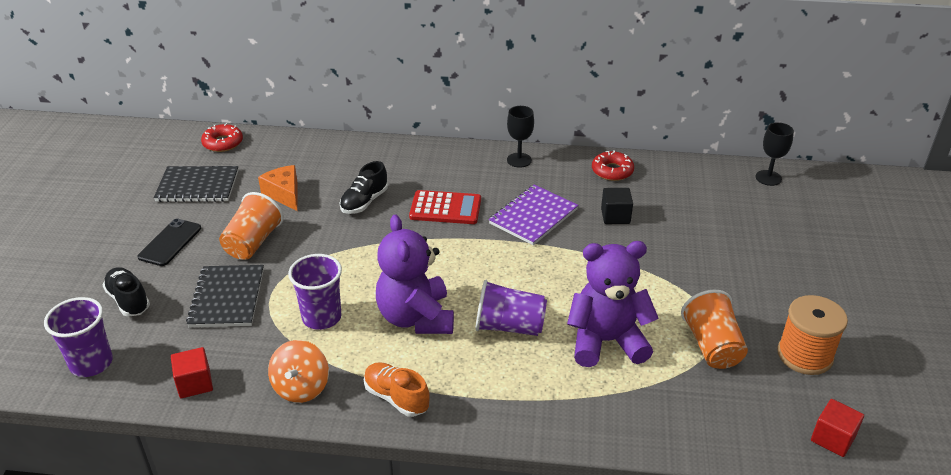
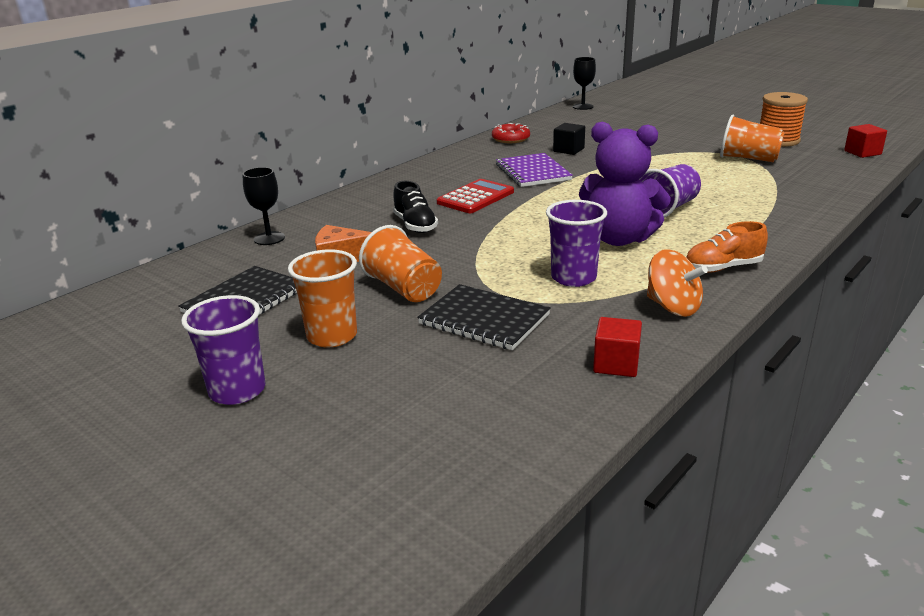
camera: 55 degrees left, 10 degrees down
(91, 363) = (512, 430): purple cup -> purple cup (237, 390)
(128, 300) = (412, 382): black shoe -> none
(170, 242) = (332, 336): black phone -> orange cup
(223, 143) = (184, 271): red donut -> none
(519, 160) = (448, 161): black goblet -> black goblet (269, 238)
(606, 341) = (716, 184): purple teddy bear -> none

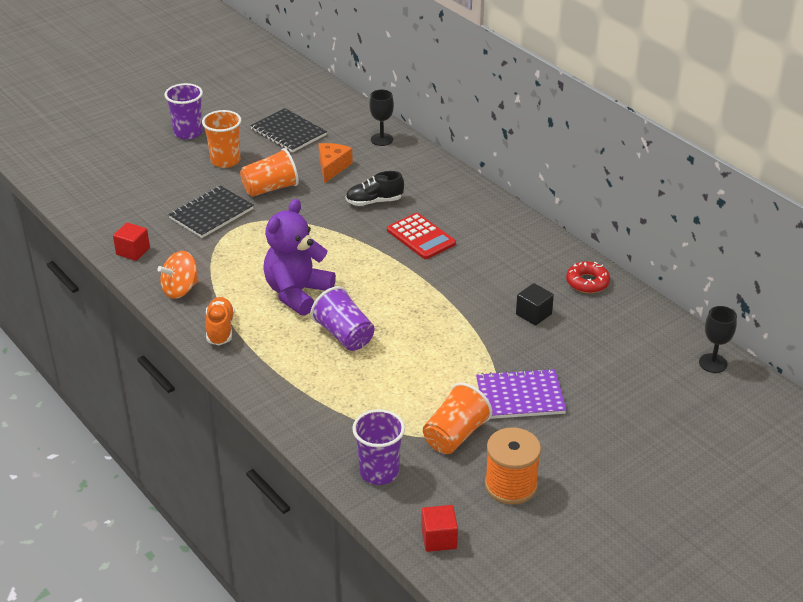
camera: 100 degrees right, 10 degrees up
(533, 172) = (473, 278): purple notebook -> purple notebook (520, 396)
(573, 278) = (245, 258): purple cup -> purple cup (379, 472)

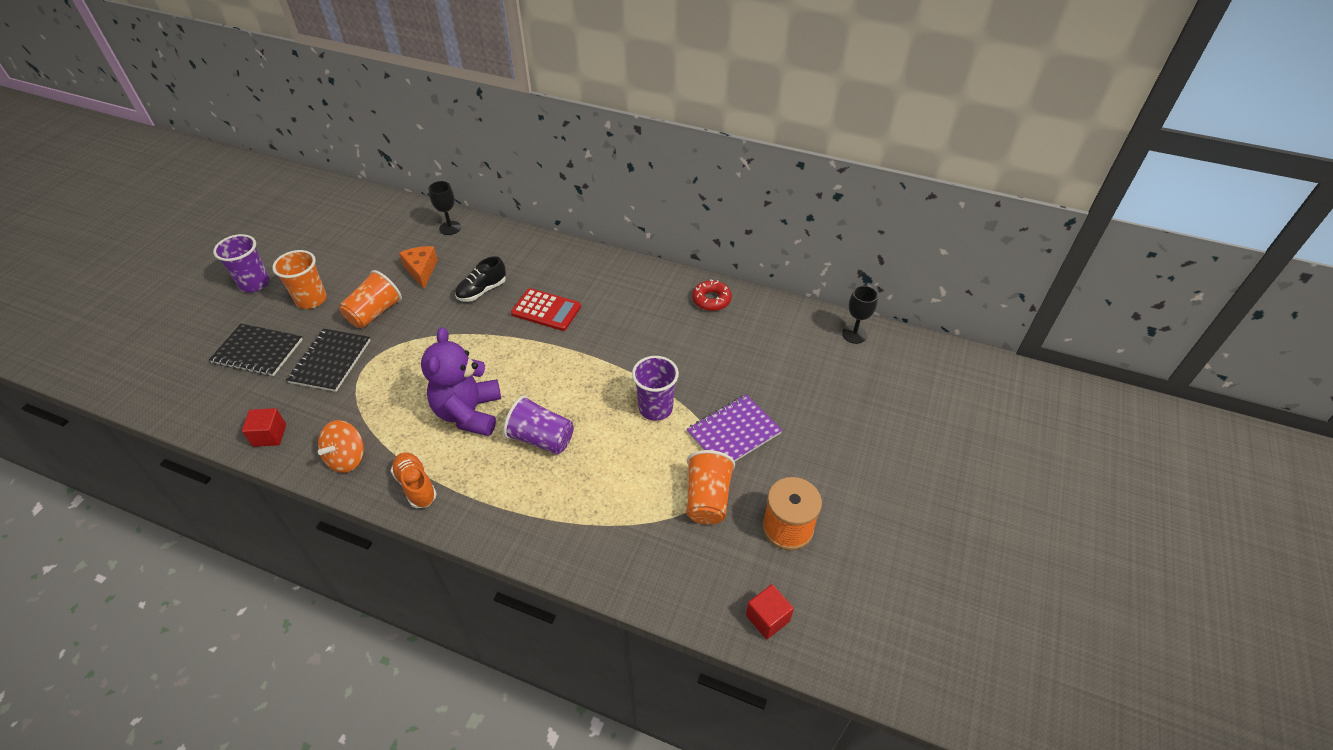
camera: 30 degrees left, 10 degrees up
(288, 132) = (357, 249): black notebook -> black notebook (258, 351)
(379, 472) = (668, 573): purple cup -> purple cup (655, 408)
(533, 314) = (690, 347): black cube -> none

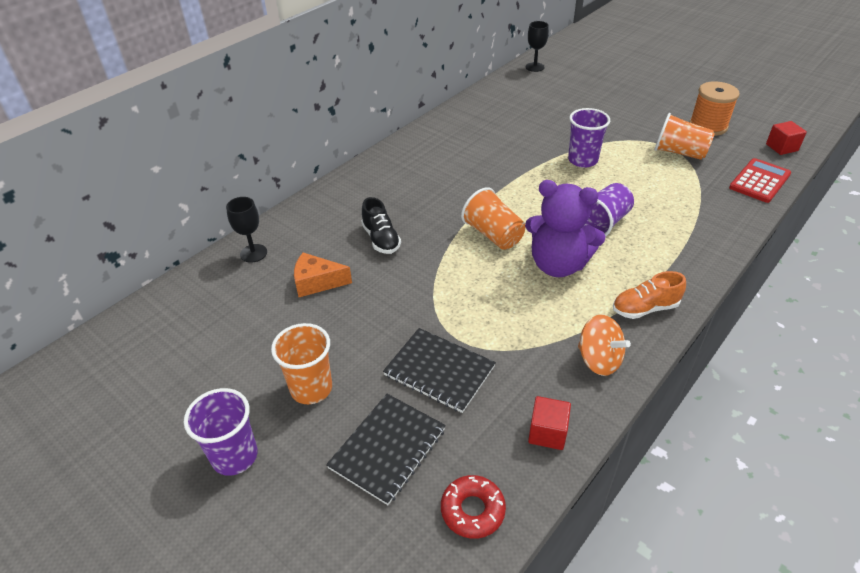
camera: 70 degrees left, 5 degrees down
(374, 313) = (371, 327): orange cup -> orange cup (493, 235)
(546, 310) = (434, 201): red calculator -> red calculator (759, 181)
(711, 300) = (467, 114): red donut -> red donut (472, 510)
(734, 433) = (617, 131): purple notebook -> none

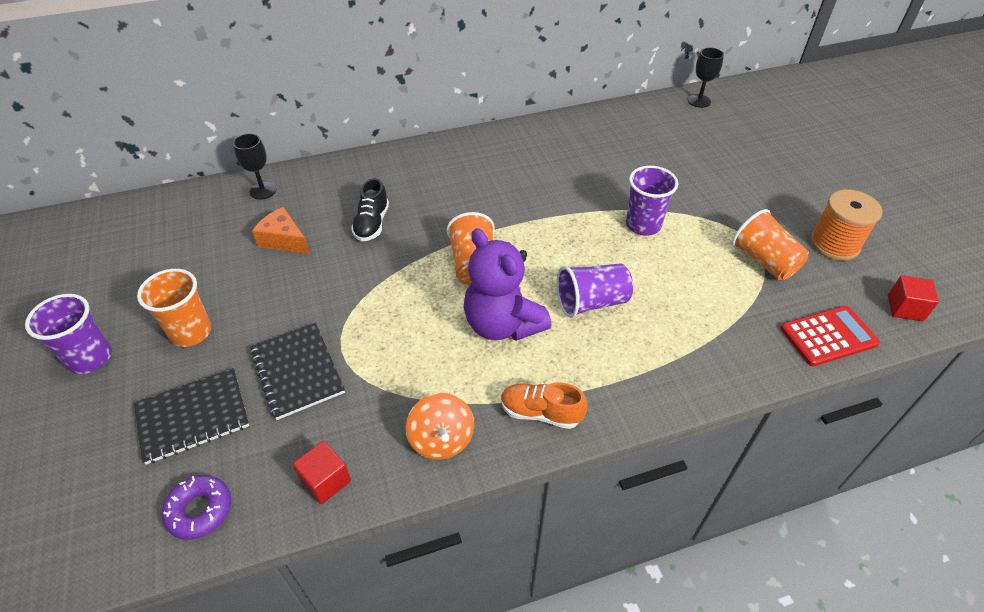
camera: 30 degrees right, 5 degrees up
(472, 510) = (200, 510): red donut -> purple donut

